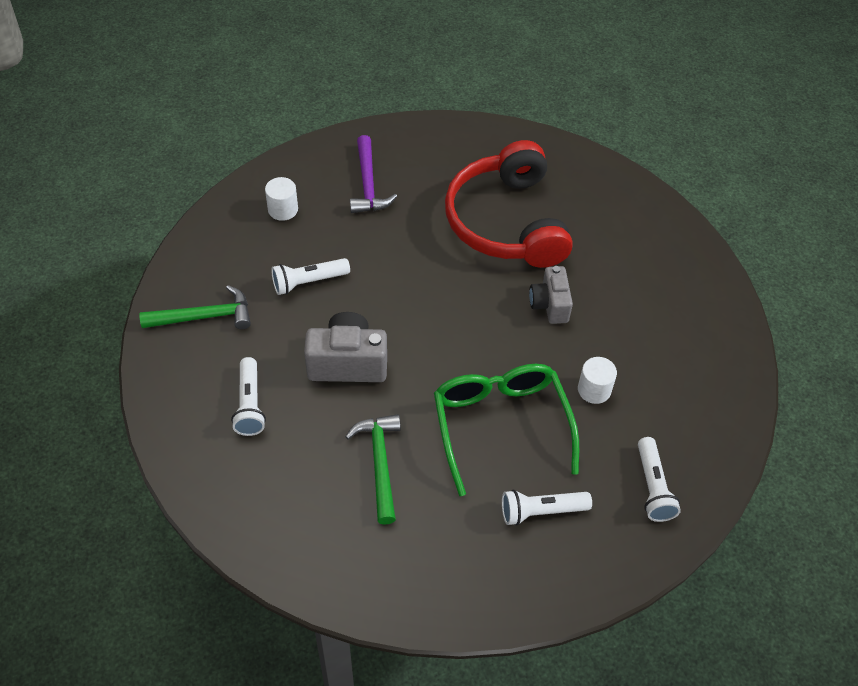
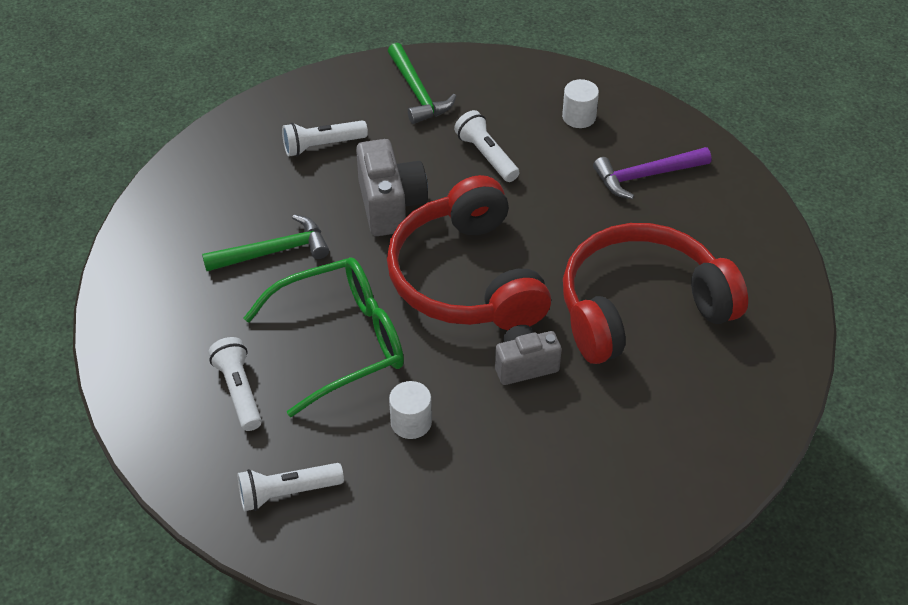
camera: 80 degrees right, 5 degrees down
(449, 324) = (466, 278): none -> red headphones

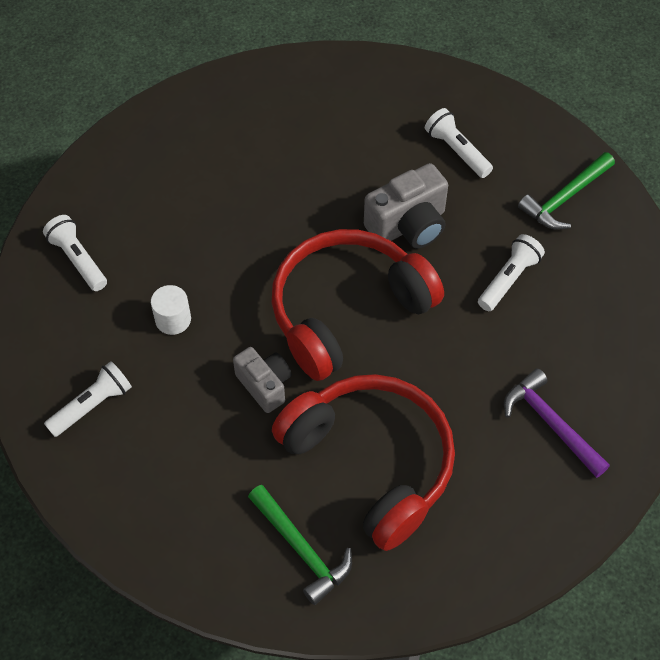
camera: 70 degrees right, 10 degrees up
(239, 391) = (163, 193): white flashlight -> white flashlight (92, 405)
(273, 251) = (316, 161): green hammer -> green hammer (301, 548)
(342, 342) = (239, 243): green glasses -> none
(579, 117) = (605, 341): white cylinder -> none

